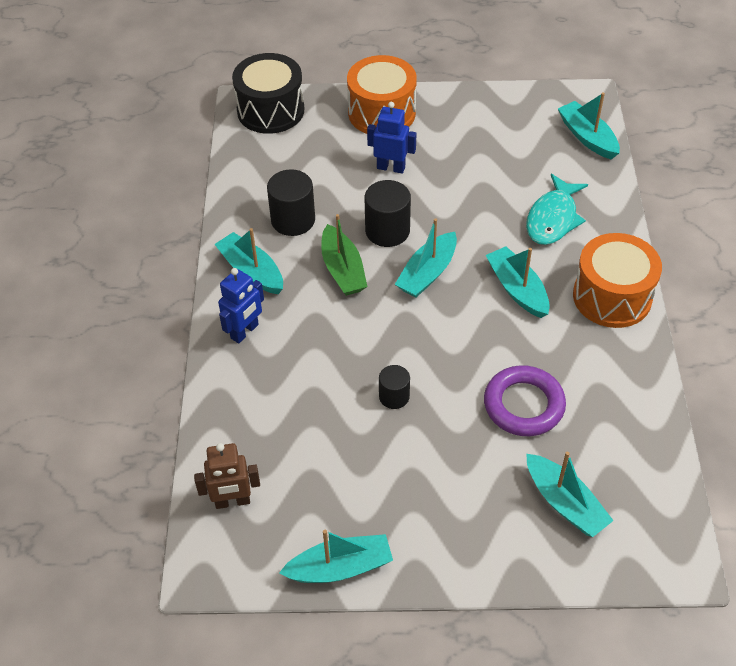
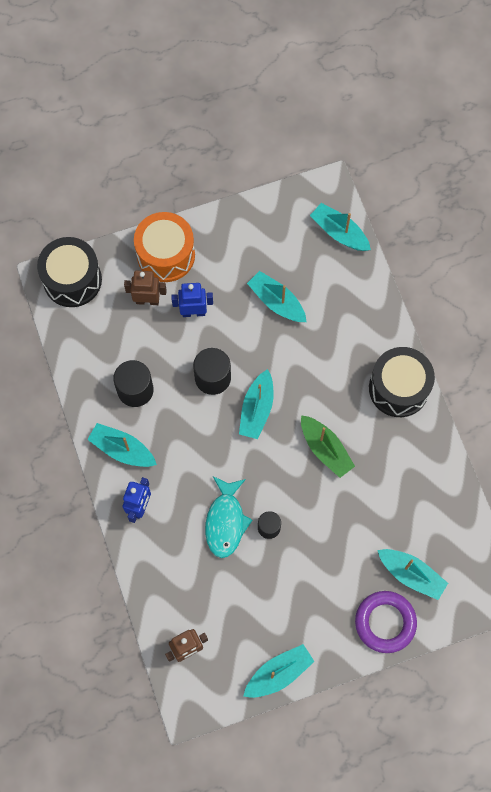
camera: 20 degrees left, 20 degrees up
(343, 270) = (192, 426): green boat -> green boat (325, 449)
(344, 146) = (147, 300): none -> brown robot
(517, 289) = (328, 403): turquoise boat -> turquoise boat (276, 302)
(523, 405) = (362, 505): purple ring -> purple ring (385, 622)
(553, 218) = (335, 326): turquoise fish -> turquoise fish (225, 521)
(612, 297) = (398, 388): orange drum -> black drum

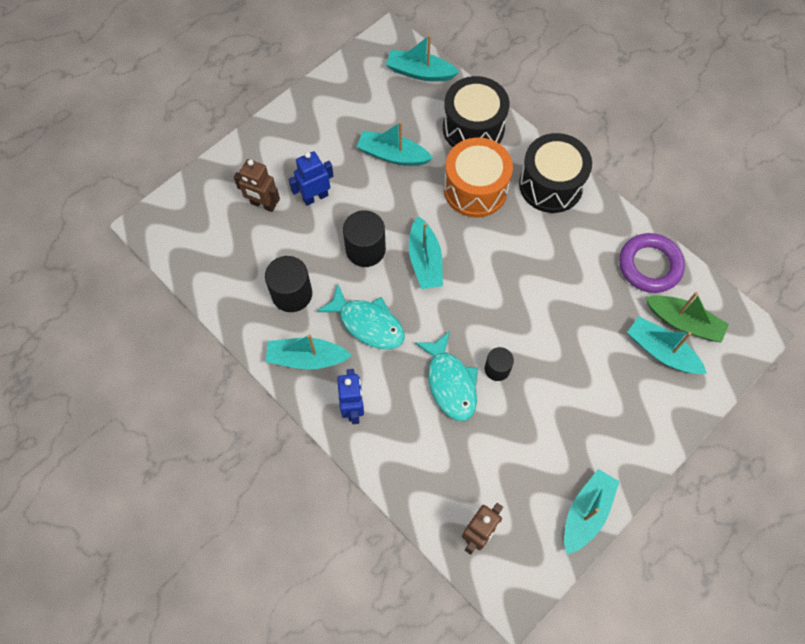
camera: 25 degrees left, 5 degrees down
(72, 280) = (175, 216): black drum -> black drum (473, 128)
(147, 300) = (263, 205): brown robot -> brown robot turned 135 degrees counterclockwise
(166, 255) = (261, 156): orange drum -> orange drum (475, 189)
(184, 442) = (368, 323): none -> turquoise fish
(325, 449) = (512, 269): green boat -> green boat (683, 322)
(385, 622) = (663, 410): purple ring -> purple ring (649, 265)
(411, 574) = (661, 351): turquoise boat -> turquoise boat turned 150 degrees counterclockwise

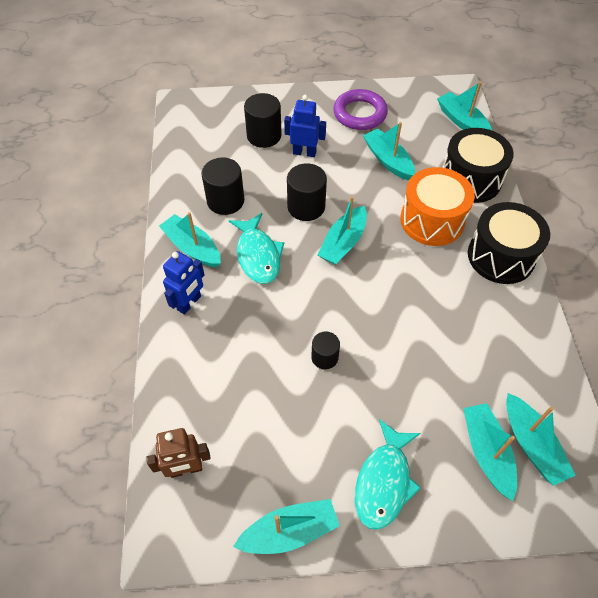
camera: 40 degrees right, 10 degrees down
(263, 205) = (264, 136): brown robot -> black cylinder
(450, 383) = (277, 340): turquoise fish -> turquoise fish (384, 481)
(649, 265) = (539, 375): purple ring -> purple ring (360, 114)
(683, 322) = (531, 444): green boat -> turquoise boat

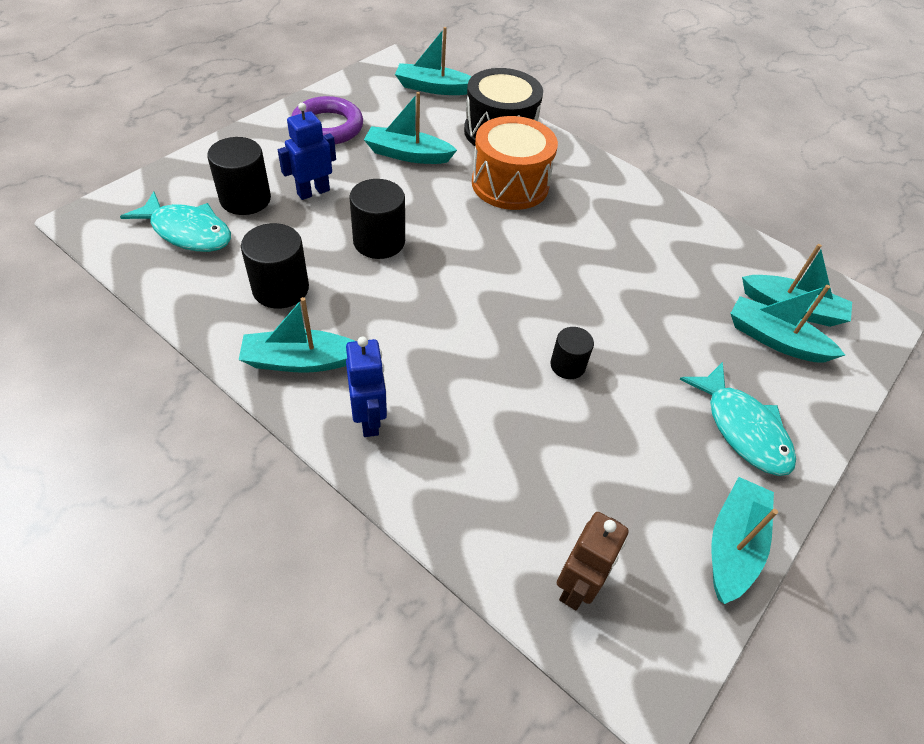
camera: 50 degrees left, 5 degrees down
(258, 255) = (386, 319): turquoise fish -> turquoise fish (188, 232)
(343, 243) = (456, 252): turquoise boat -> none
(501, 256) = (598, 180): black drum -> none

